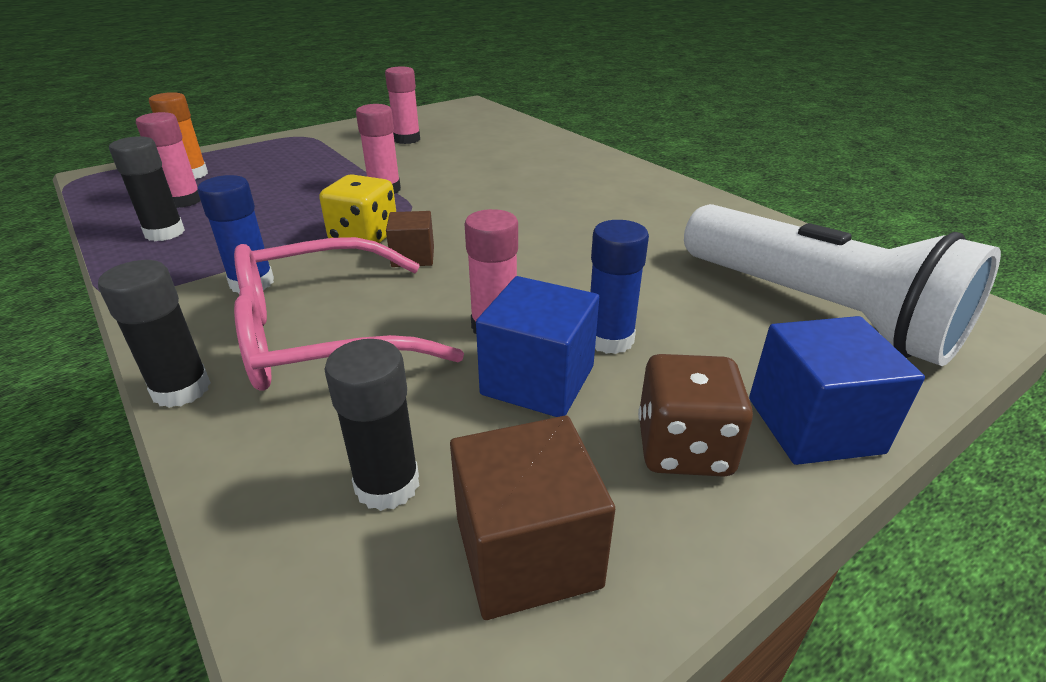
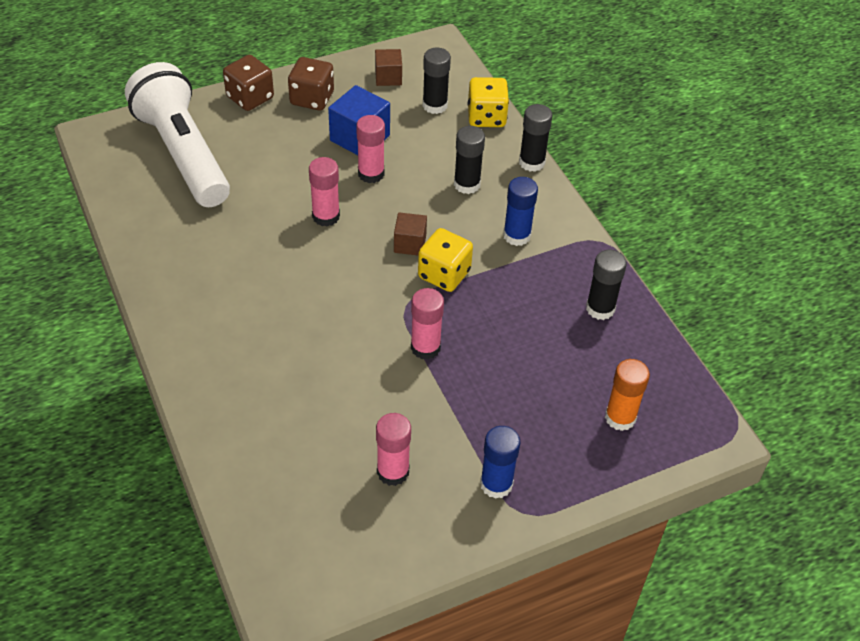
camera: 170 degrees left, 15 degrees up
(184, 201) = (606, 360): pink glue stick -> pink glue stick (326, 216)
(256, 476) = (486, 117): none -> yellow dice
(322, 335) = (467, 184): pink glasses -> black glue stick
(527, 552) = (388, 77): brown cube -> brown cube, size x0.61
(609, 339) = (312, 154): blue glue stick -> blue glue stick (496, 484)
(814, 425) = (250, 97): blue cube -> brown dice

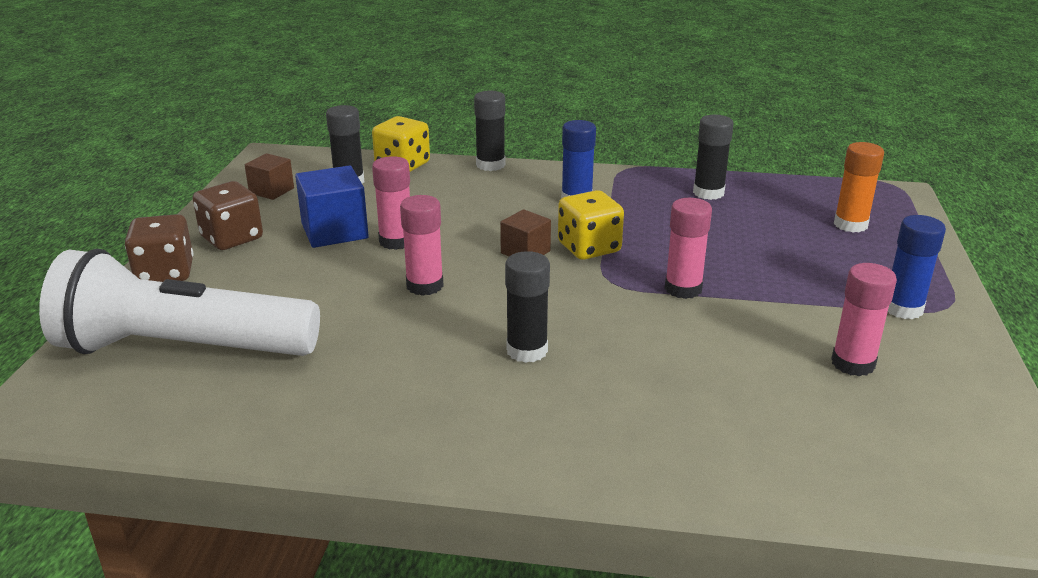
camera: 55 degrees left, 20 degrees down
(467, 184) = (479, 200): black glue stick -> black glue stick (527, 350)

